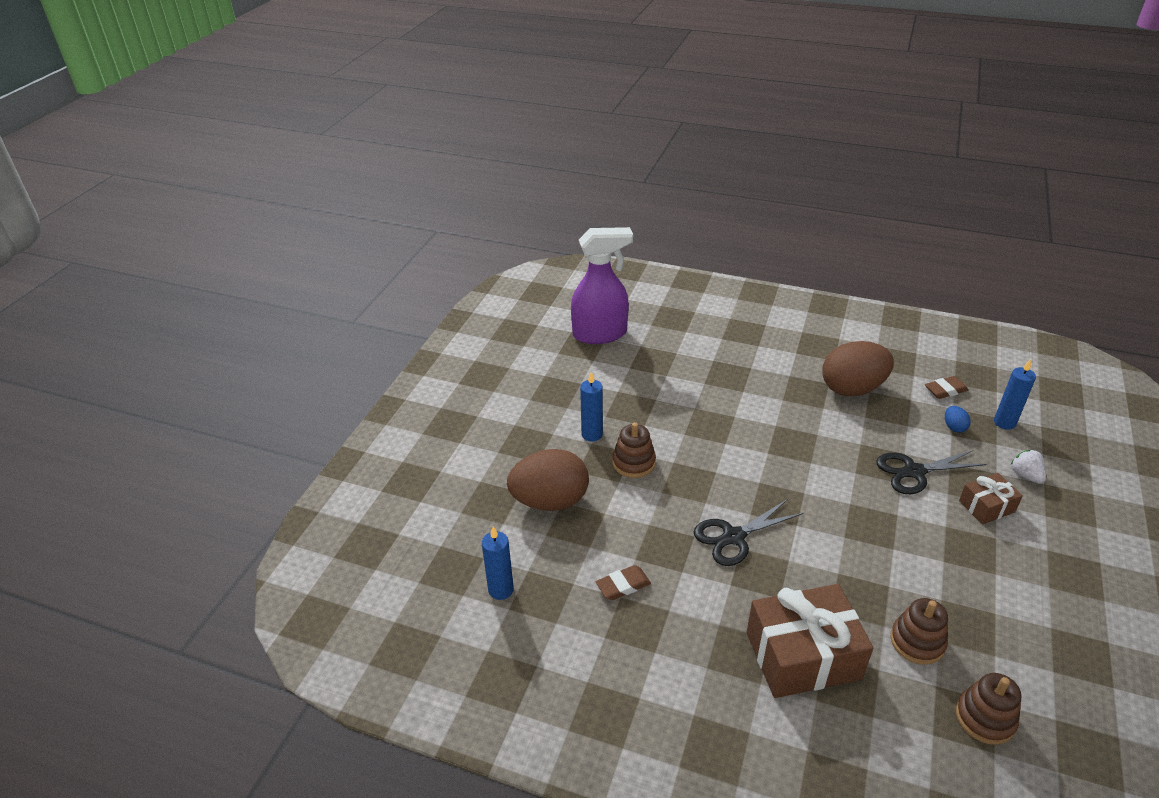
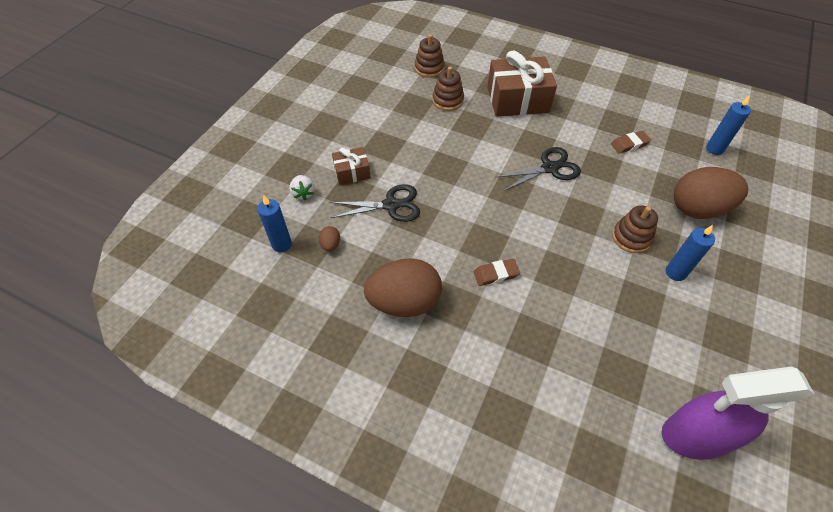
camera: 175 degrees left, 15 degrees up
(945, 390) = (310, 289): brown eraser -> brown eraser (496, 274)
(954, 427) = (330, 245): blue egg -> brown egg

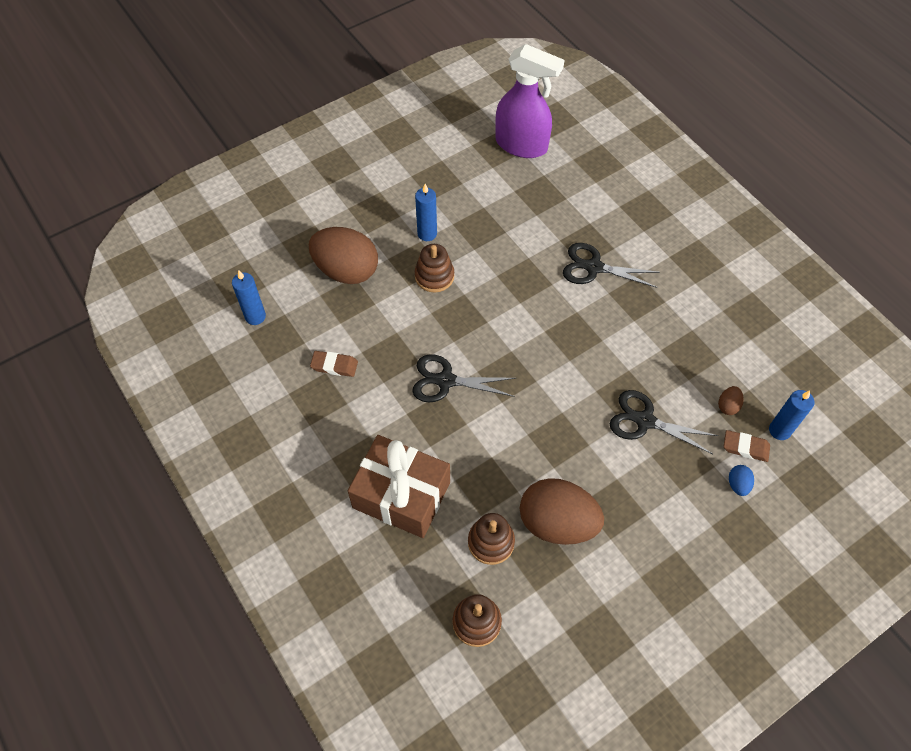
camera: 150 degrees left, 5 degrees up
(303, 193) = (738, 484): white strawberry -> blue egg
(352, 172) = (670, 486): brown gift -> none
(404, 302) = (679, 318): brown egg -> brown egg (557, 523)
(496, 274) = (582, 303): brown eraser -> brown eraser (745, 447)
(510, 315) = (593, 267): none -> black scissors

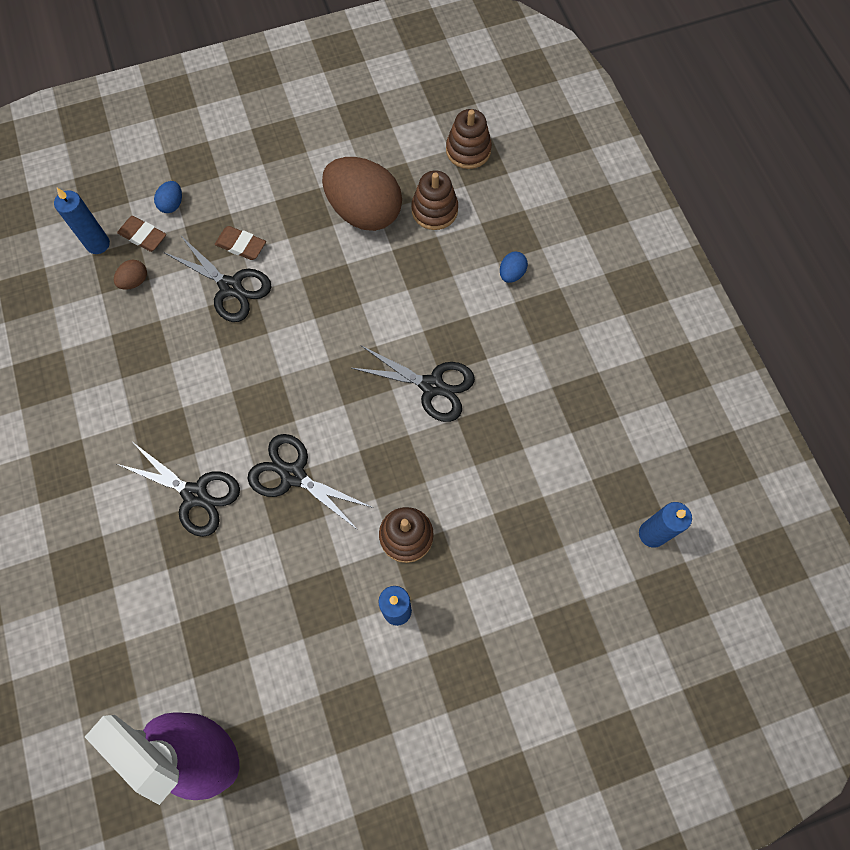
camera: 165 degrees left, 10 degrees up
(334, 365) = (559, 438): brown eraser -> brown eraser (241, 245)
(346, 271) = (522, 576): brown egg -> none
(401, 495) = (511, 274): brown gift -> blue egg
(530, 295) = (293, 475): none -> black scissors

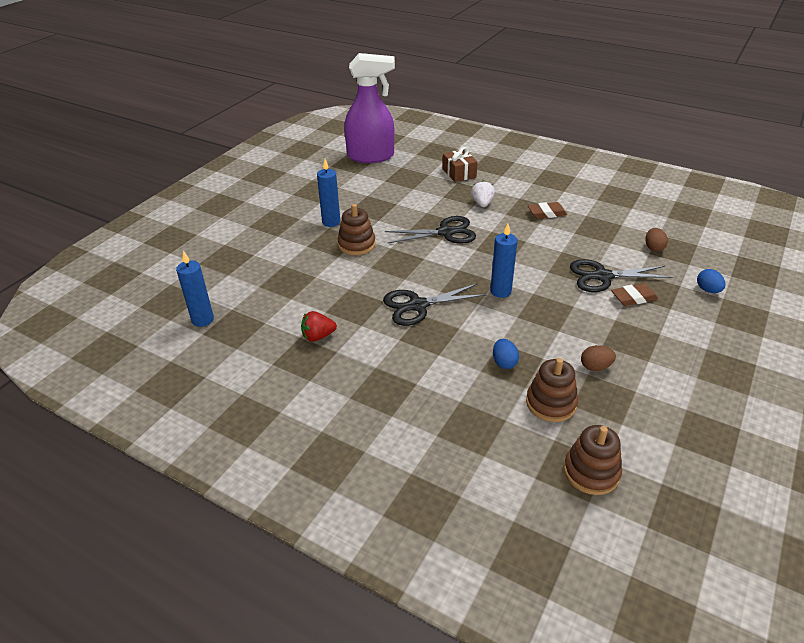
camera: 140 degrees right, 30 degrees down
(98, 244) = (703, 249): blue candle -> blue candle (500, 291)
(143, 236) = (690, 267): brown eraser -> brown eraser (547, 213)
(143, 588) = (459, 173): none -> brown gift
(195, 495) = (482, 203): black scissors -> white strawberry
(364, 212) = (595, 367): brown egg -> brown egg, size x0.40
(511, 274) = (439, 400): blue egg -> blue egg (504, 362)
(555, 419) = (318, 336): none -> red strawberry

